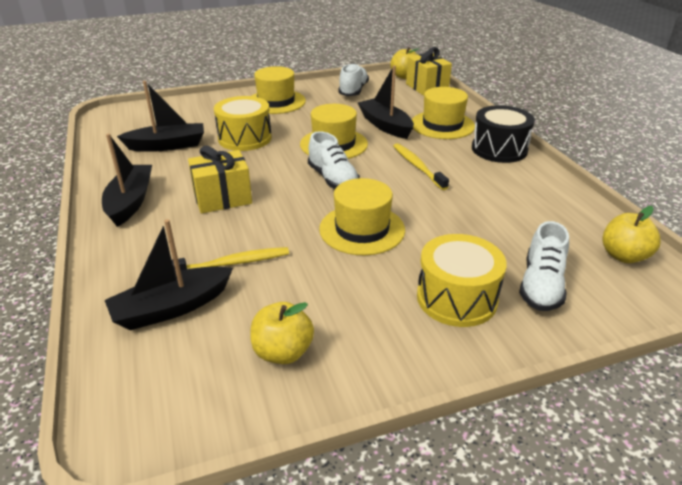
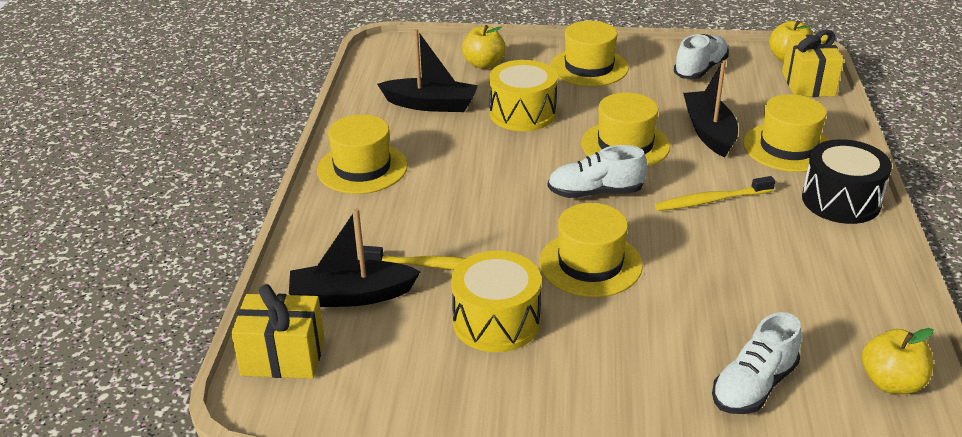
camera: 25 degrees right, 0 degrees up
(130, 202) = (362, 168): black boat -> yellow hat
(222, 198) = (458, 187): yellow gift -> yellow gift (283, 357)
(283, 352) = (432, 370): yellow apple -> yellow apple (484, 64)
(333, 179) = (595, 192): white shoe -> white shoe turned 90 degrees clockwise
(418, 167) = (711, 200): yellow toothbrush -> yellow toothbrush turned 105 degrees counterclockwise
(456, 298) = (644, 371): yellow drum -> yellow drum (496, 321)

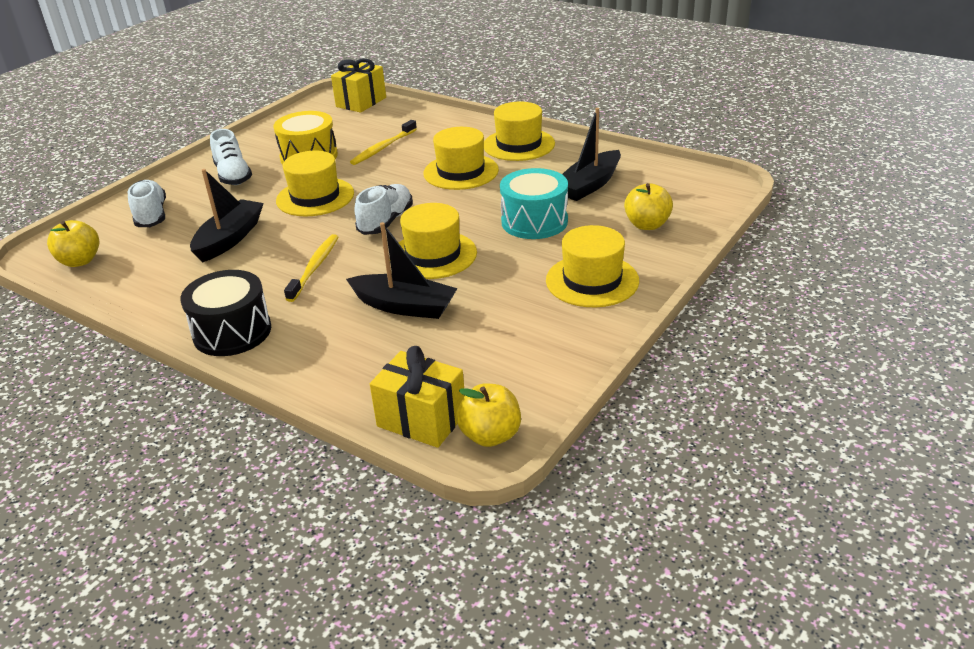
camera: 120 degrees right, 0 degrees up
(351, 296) = (386, 123): black boat -> black boat (230, 239)
(523, 113) = (534, 221): yellow drum -> turquoise drum
(700, 69) = (525, 352): white shoe -> white shoe (233, 175)
(788, 147) = (331, 341): yellow hat -> yellow hat (461, 172)

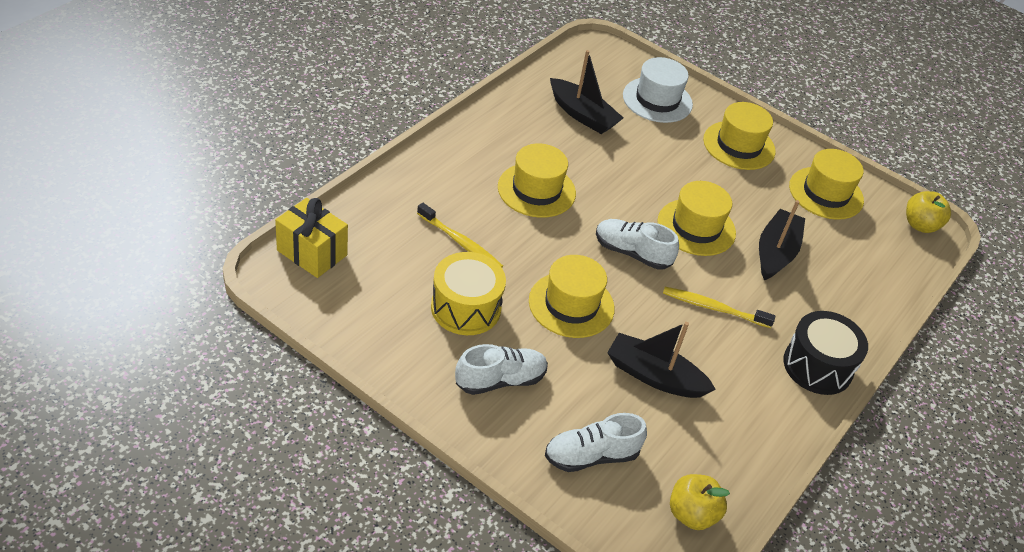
camera: 95 degrees left, 10 degrees up
(421, 419) = (910, 256): yellow gift -> none
(519, 145) = (484, 142): yellow hat -> yellow hat (826, 193)
(534, 221) = (644, 159): turquoise drum -> none
(647, 225) = (657, 100): yellow apple -> white hat

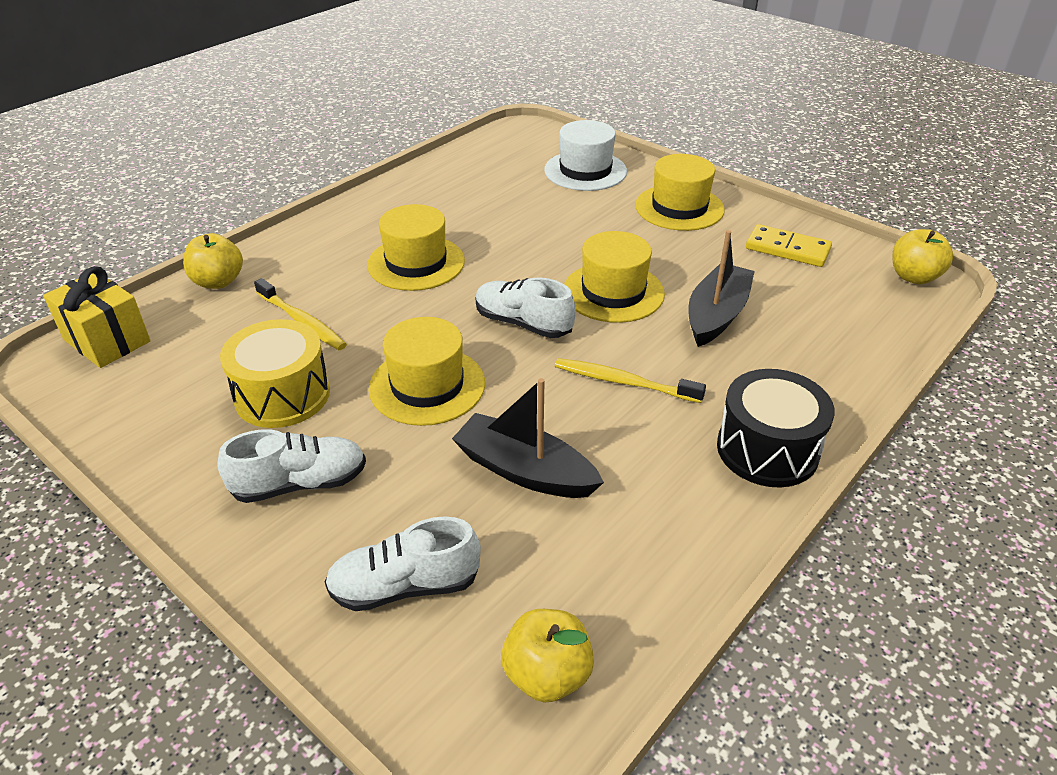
camera: 10 degrees right, 5 degrees down
(381, 200) = (218, 282): none -> yellow apple
(582, 115) = (492, 189): black boat -> none
(826, 193) = (787, 249): yellow hat -> yellow domino

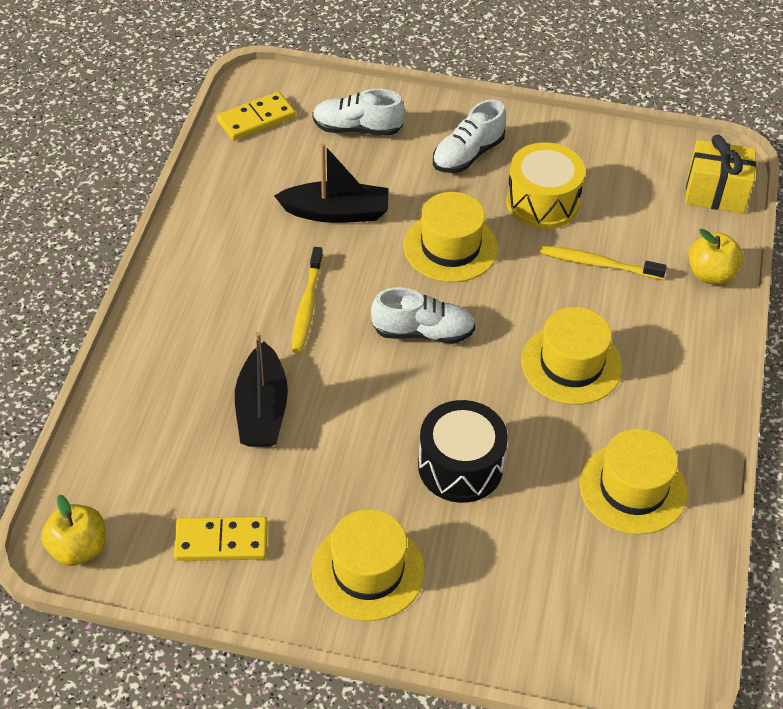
camera: 150 degrees right, 10 degrees up
(405, 586) = (357, 128): white shoe -> white shoe turned 135 degrees counterclockwise
(547, 674) = (256, 119): yellow apple -> yellow domino
(585, 171) = (518, 602): white hat -> none
(613, 292) = (368, 401): yellow hat -> yellow hat (633, 488)
(624, 382) = (307, 306): yellow toothbrush -> yellow toothbrush turned 105 degrees clockwise
(767, 449) = (178, 288): black drum -> black drum (460, 466)

